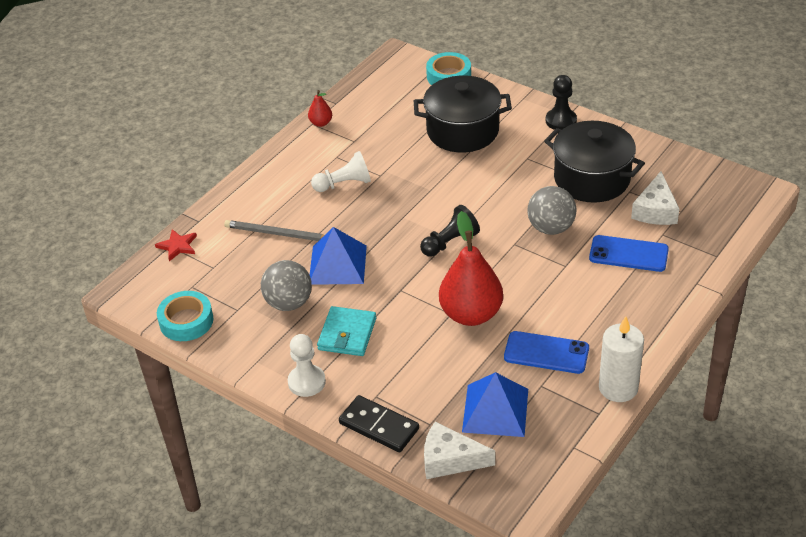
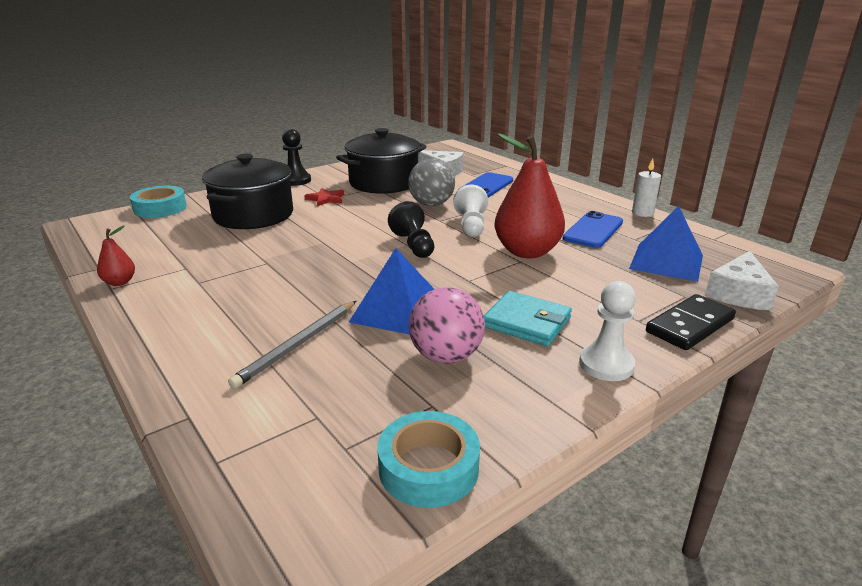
camera: 75 degrees left, 15 degrees down
(178, 246) = (227, 451): red star -> red star (326, 199)
(289, 303) = (446, 356): grey ball -> pink ball
(344, 184) = (255, 285): white pawn -> white pawn (471, 226)
(618, 388) = (642, 213): white candle -> white candle, size x0.62

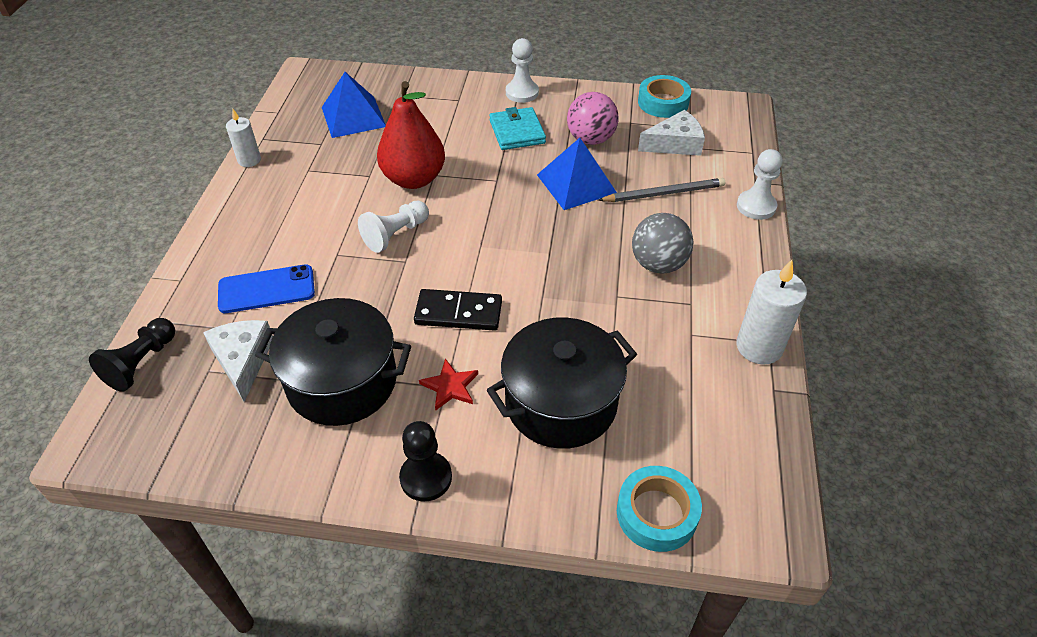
camera: 135 degrees left, 20 degrees up
(120, 282) = (759, 347): red pear -> white candle
(172, 385) = (756, 206): none -> white pawn
(413, 245) = (477, 240): black pawn -> black pawn (141, 363)
(431, 204) = (370, 293): grey ball -> grey ball (658, 264)
(593, 230) = (326, 168): blue phone -> none
(689, 325) = (442, 83): black domino -> black domino (458, 313)
(739, 293) = (374, 80): white cheese -> white cheese (675, 144)

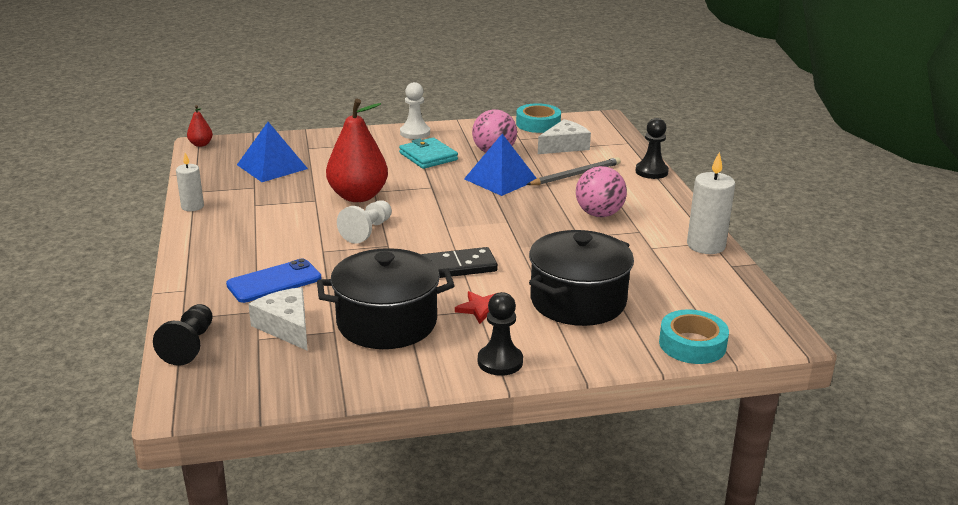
camera: 20 degrees left, 20 degrees down
(303, 71) = (201, 144): none -> red pear
(658, 264) = (599, 214): grey ball -> pink ball
(756, 206) = (651, 171): white pawn -> black pawn

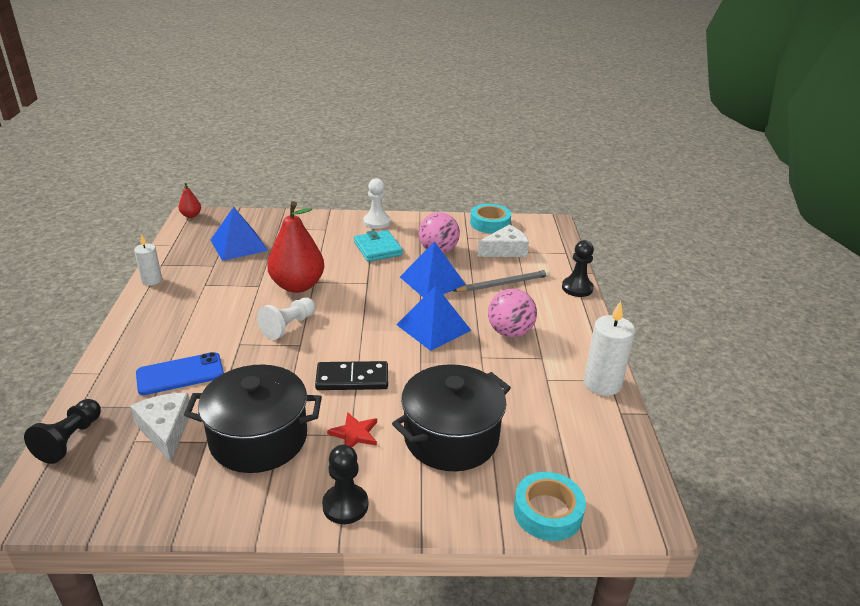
camera: 10 degrees right, 5 degrees up
(520, 217) = (433, 327): none -> blue pyramid

